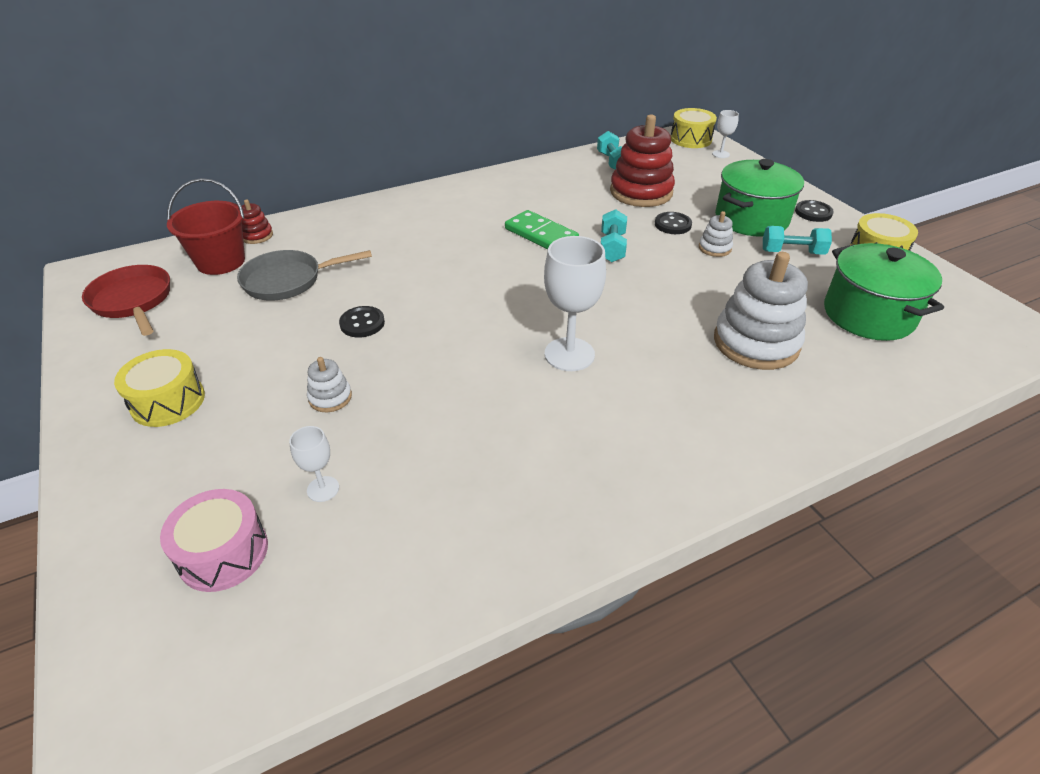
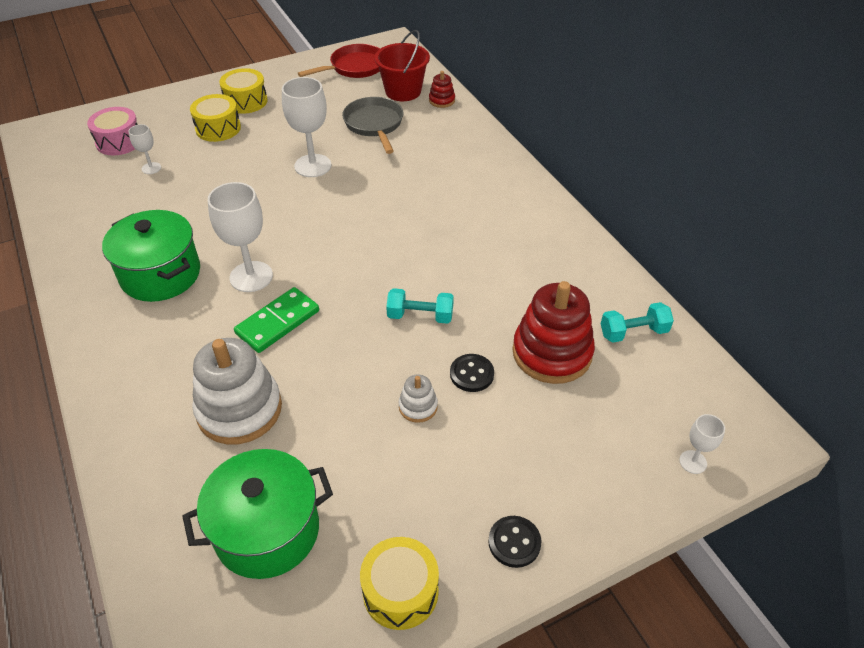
camera: 90 degrees right, 5 degrees up
(330, 397) = (232, 161): white stacking toy -> none
(362, 323) = (313, 166): black button -> white goblet
(541, 235) = (446, 263): green domino -> green domino (277, 322)
(691, 139) = (739, 431): yellow drum -> yellow drum (218, 128)
(751, 219) = (490, 459): green pot -> green pot (160, 274)
(792, 252) = (406, 486): turquoise dumbbell -> none

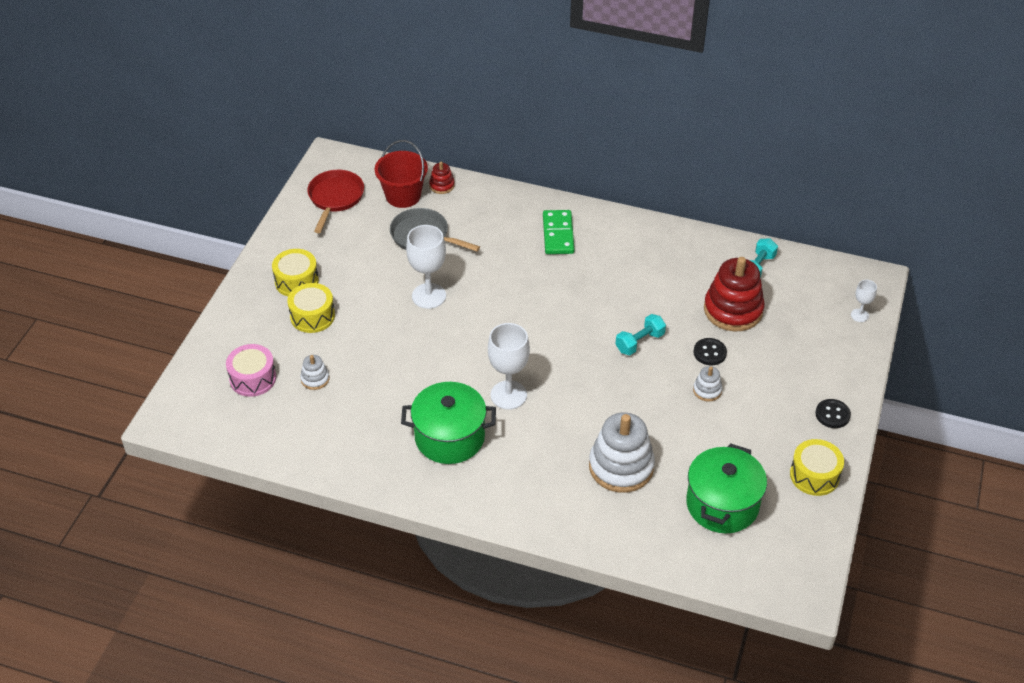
camera: 45 degrees left, 0 degrees up
(151, 168) = (315, 379): white goblet -> white stacking toy
(277, 322) = (567, 407): green domino -> green domino (558, 234)

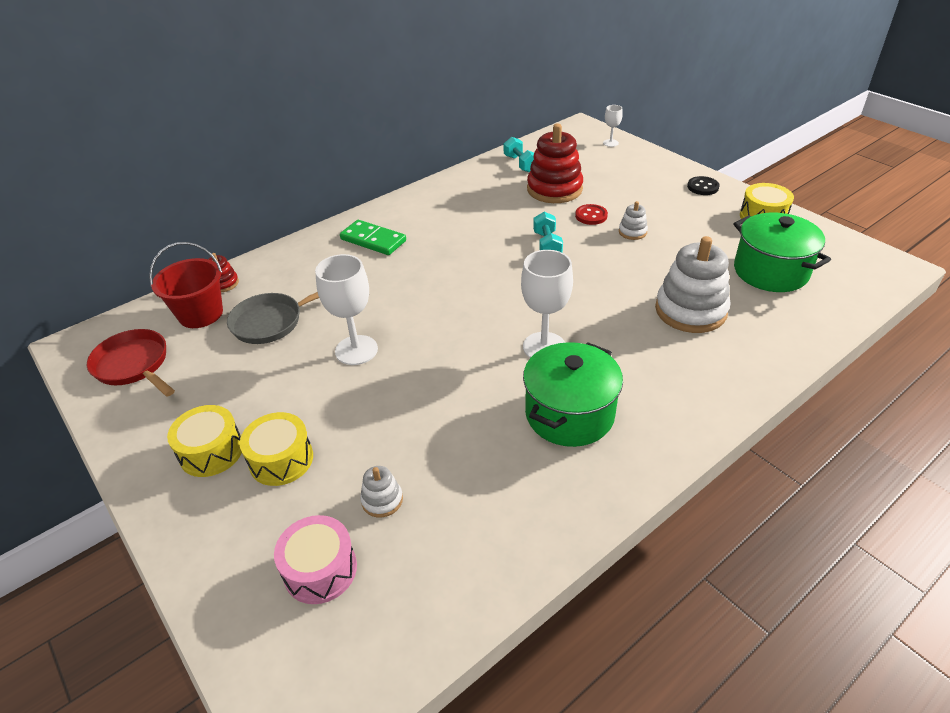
camera: 55 degrees left, 5 degrees down
(709, 353) = (591, 216): black button -> red button

